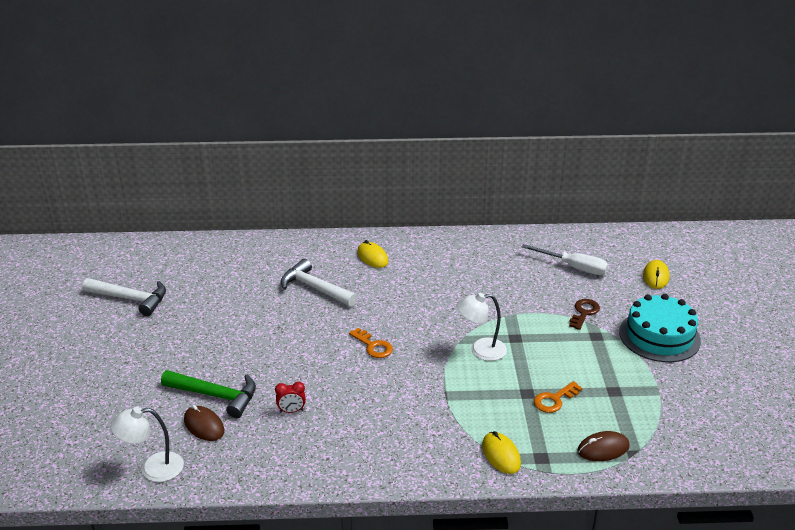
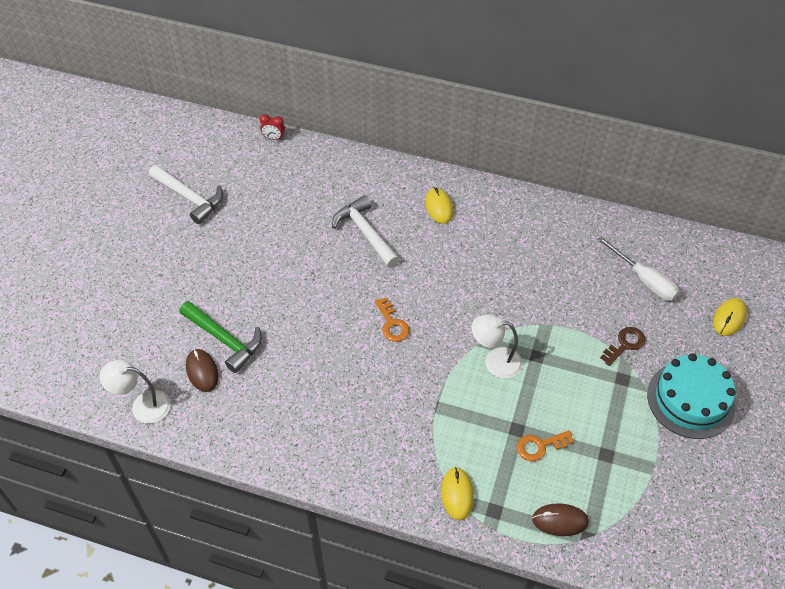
camera: 20 degrees right, 20 degrees up
(291, 411) = (285, 379): red clock -> red clock (273, 138)

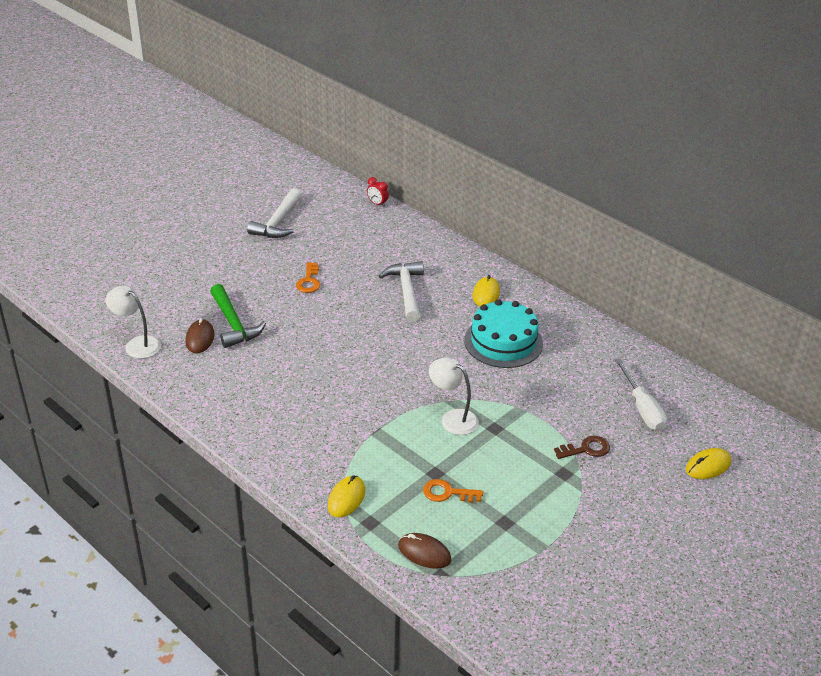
camera: 25 degrees right, 15 degrees down
(190, 198) = (278, 222): white hammer -> white hammer turned 45 degrees clockwise
(392, 324) = (381, 361): orange key -> orange key (309, 281)
(690, 399) = (620, 513): turquoise cake -> turquoise cake (503, 342)

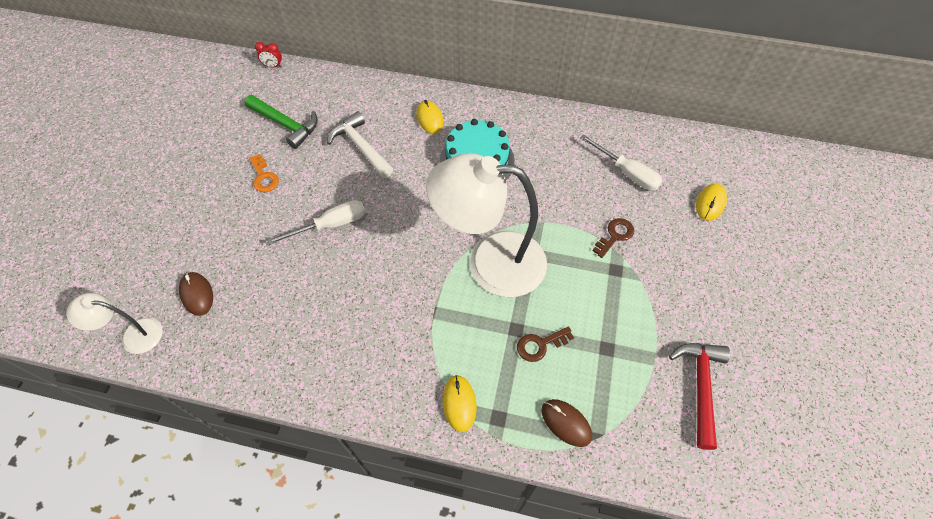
camera: 30 degrees left, 20 degrees up
(233, 324) = (221, 260): green hammer -> green hammer (286, 125)
(278, 222) = (191, 125): white hammer -> none
(337, 336) = (331, 225): none -> white screwdriver
(424, 553) = (566, 423): brown mouse -> brown mouse turned 45 degrees clockwise
(447, 493) = (540, 345): orange key -> brown key
(453, 418) = (490, 262): white lamp -> white lamp, size x2.10
(568, 587) = (700, 386): none -> red hammer

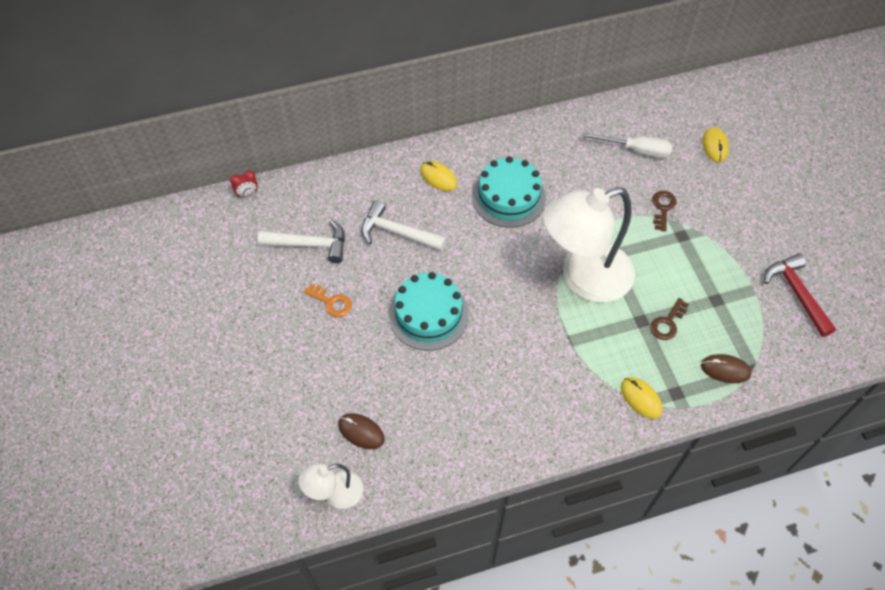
camera: 30 degrees left, 0 degrees up
(286, 125) = (310, 244): green hammer -> white hammer
(331, 225) = (428, 314): white screwdriver -> turquoise cake

